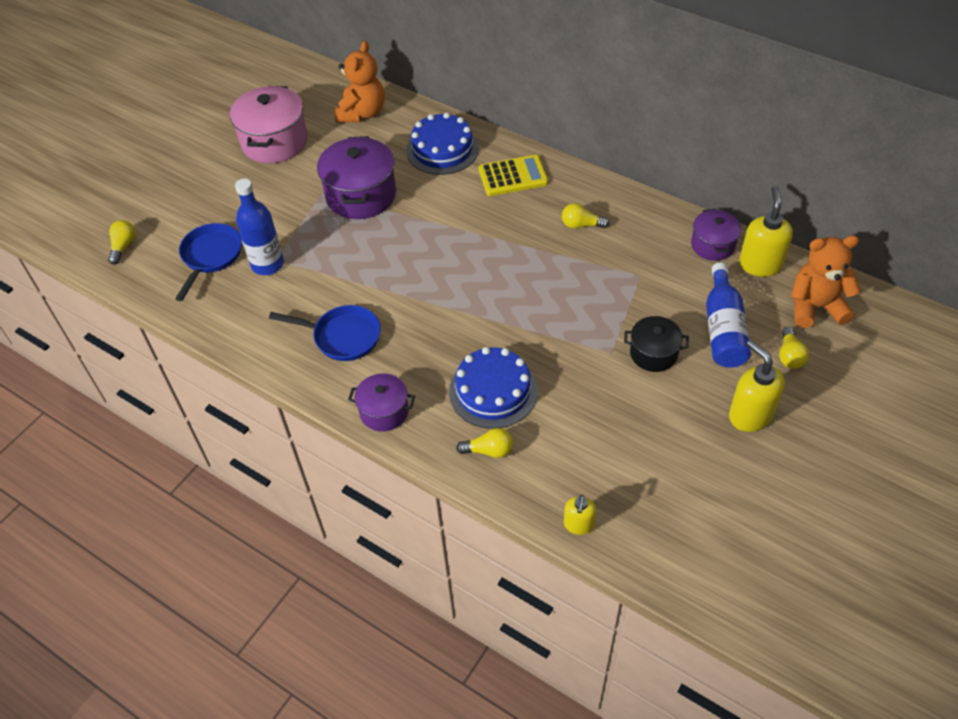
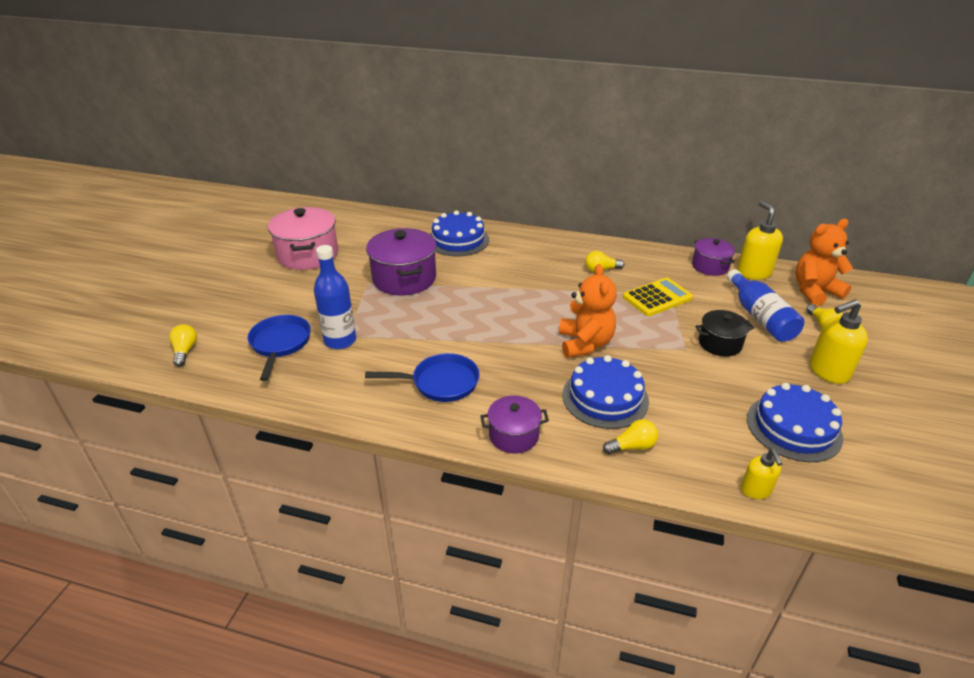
camera: 20 degrees left, 15 degrees down
(362, 113) = (377, 227): orange teddy bear -> orange teddy bear (585, 344)
(513, 176) = (526, 248): yellow calculator -> yellow calculator (657, 298)
(663, 470) = (793, 427): none -> blue cake
(750, 415) = (828, 371): yellow soap dispenser -> yellow soap dispenser turned 60 degrees counterclockwise

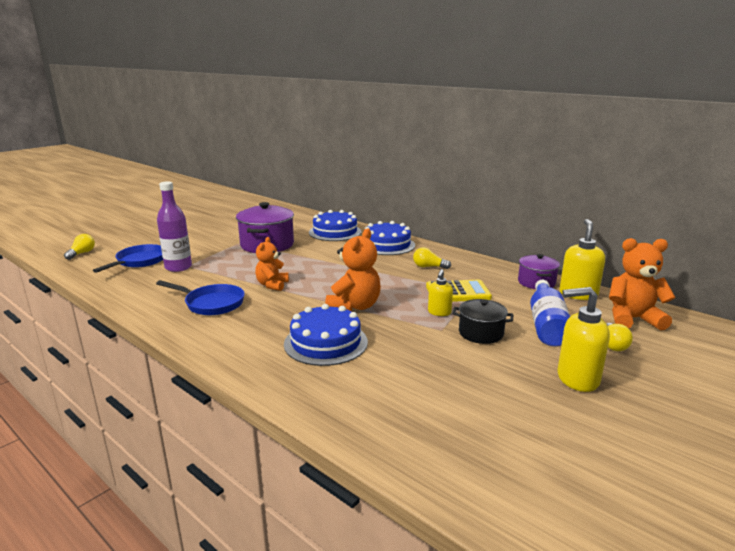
camera: 25 degrees right, 15 degrees down
(308, 255) = (221, 223): pink pot -> none
(340, 340) = (178, 267): blue bottle -> purple bottle
(475, 338) = (272, 285): none -> orange teddy bear
(513, 435) = (220, 346): purple pot -> none
(632, 446) = (306, 379): yellow light bulb -> none
(755, 490) = (382, 445): yellow soap dispenser -> yellow soap dispenser (439, 312)
(793, 427) = (483, 410): blue cake -> blue cake (387, 245)

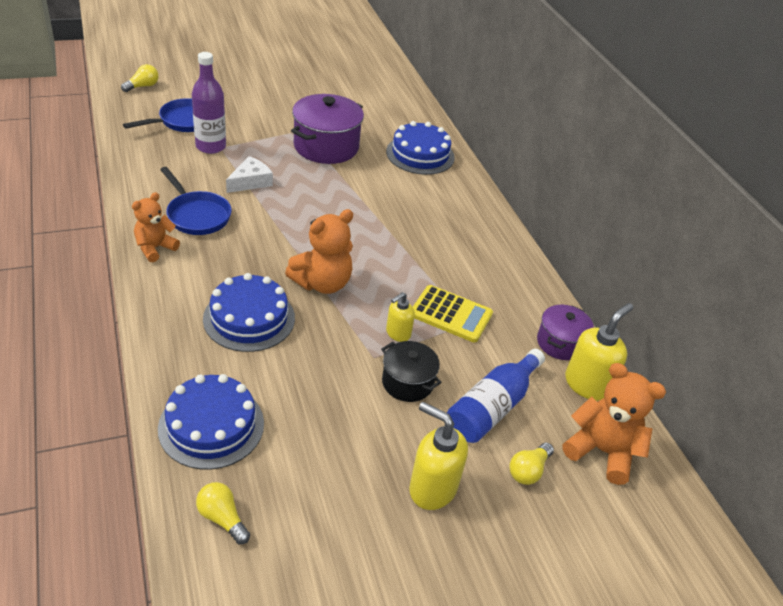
camera: 25 degrees right, 20 degrees up
(233, 275) = (250, 182): none -> white cheese
(272, 285) = (274, 214): orange teddy bear -> orange teddy bear (155, 248)
(387, 245) = (456, 202): blue cake -> blue cake (211, 425)
(429, 267) = (464, 260): yellow light bulb -> yellow light bulb (222, 518)

